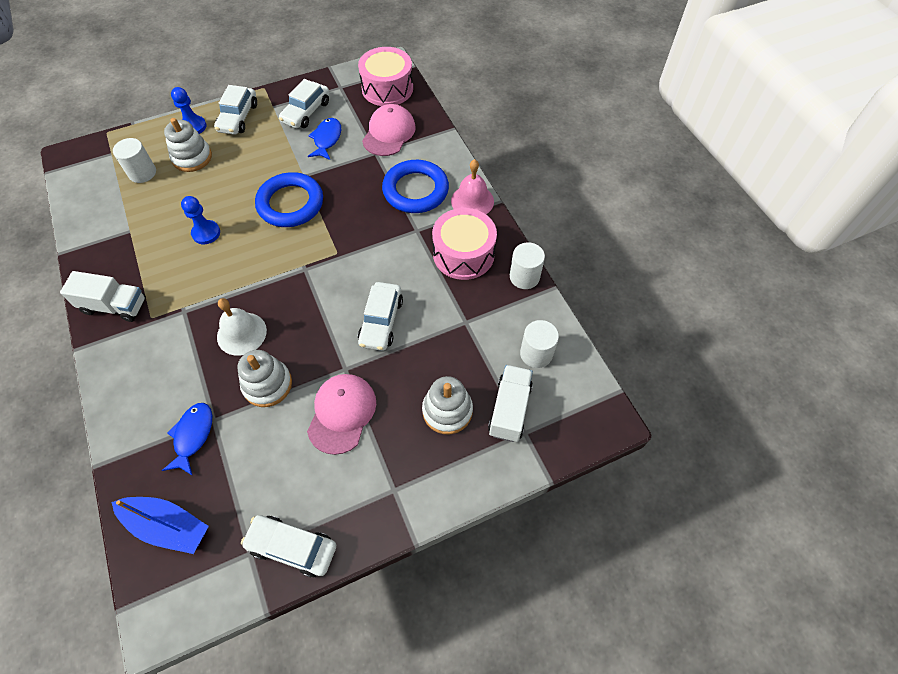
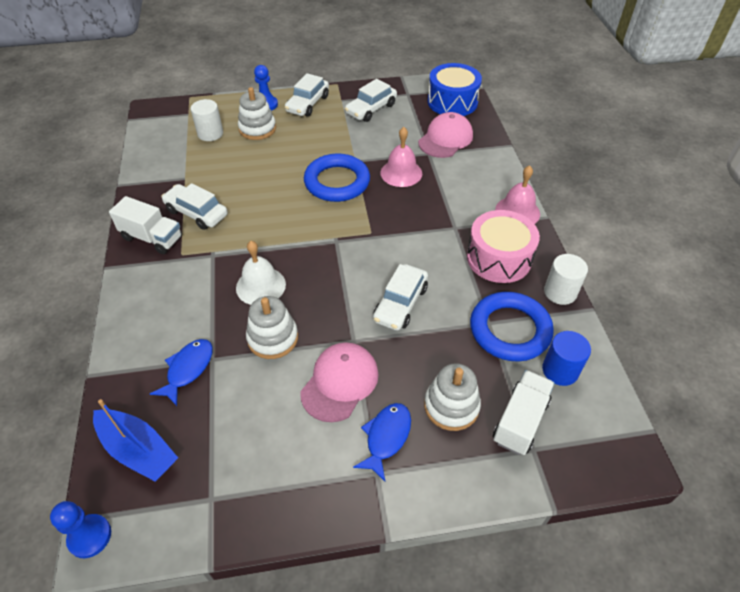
camera: 15 degrees right, 10 degrees down
(206, 233) = (252, 192): blue pawn -> blue pawn (90, 536)
(292, 547) = (255, 505): white car -> white car (196, 213)
(327, 139) = (385, 134): blue fish -> blue fish (386, 437)
(352, 180) = (401, 173): none -> pink bell
(387, 88) = (452, 102): pink drum -> blue drum
(415, 190) = (461, 192): blue ring -> blue ring (510, 330)
(536, 353) = (560, 370): white cylinder -> blue cylinder

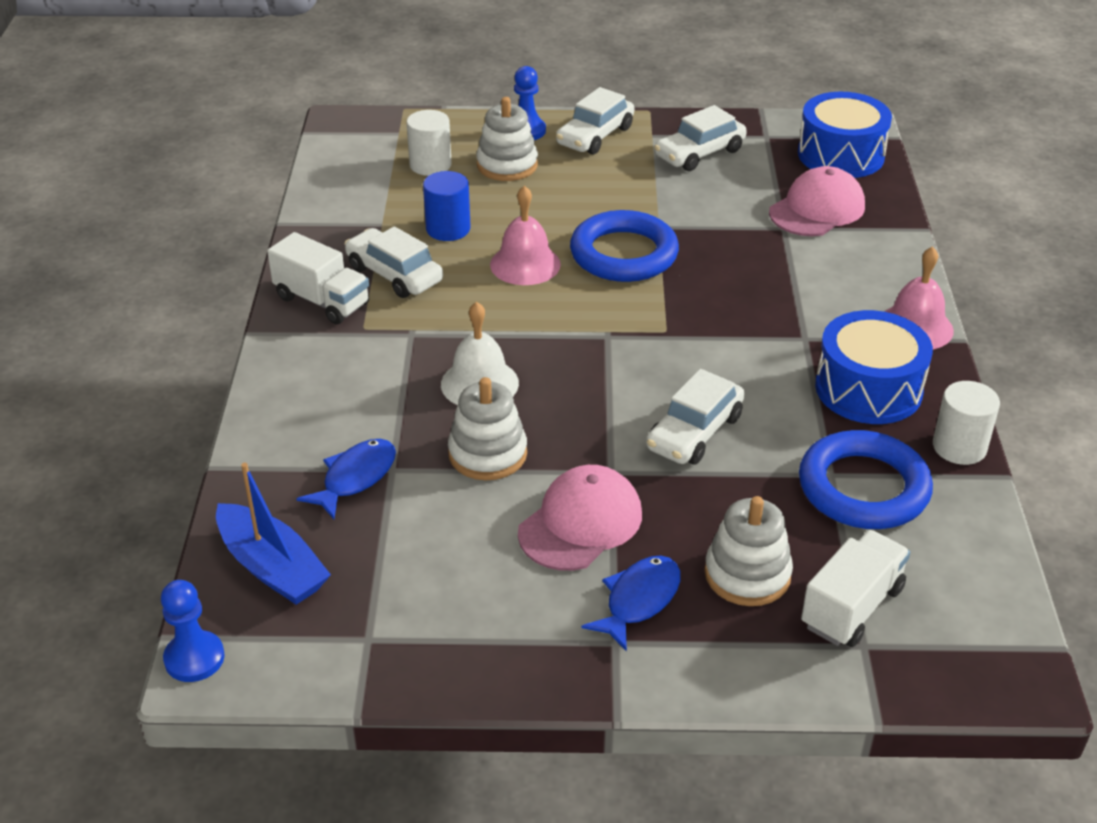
camera: 10 degrees right, 10 degrees down
(401, 173) = (732, 251): pink bell -> pink bell (525, 264)
(499, 258) = (868, 389): pink drum -> blue drum
(560, 370) = (932, 551): blue cylinder -> blue cylinder (448, 229)

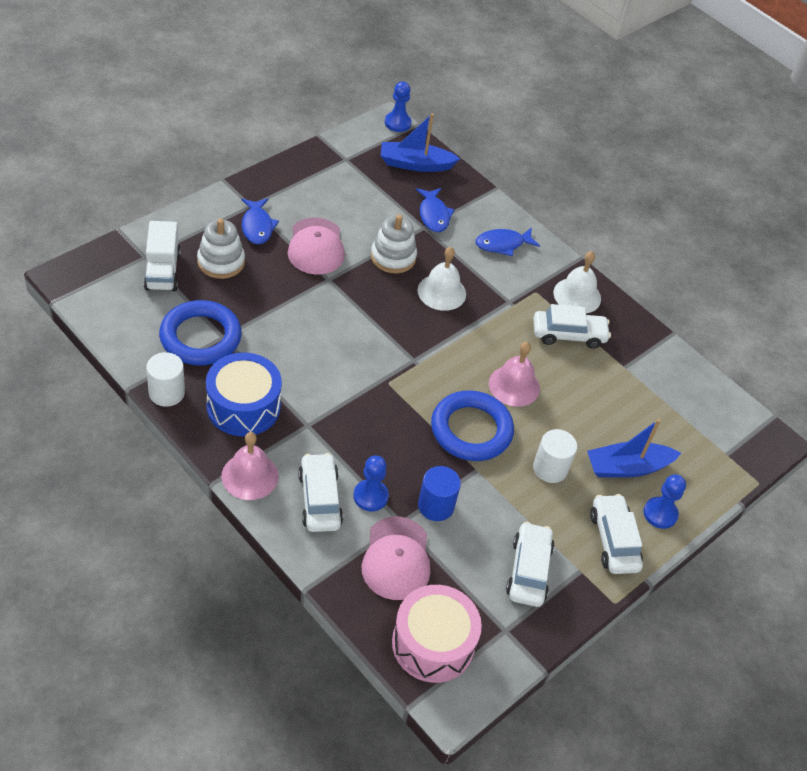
camera: 130 degrees right, 10 degrees up
(320, 395) = (502, 244): none -> blue fish
(322, 301) = (577, 295): white truck -> white bell
(430, 165) = (668, 436): white cylinder -> white cylinder (550, 468)
(448, 229) = (587, 386): blue cylinder -> blue cylinder (436, 506)
(507, 165) = (627, 467): white stacking toy -> blue boat
(694, 432) = (310, 323): white car -> white car (320, 499)
(795, 256) = (370, 496): none -> blue pawn
(841, 155) = (433, 643): blue drum -> pink drum

